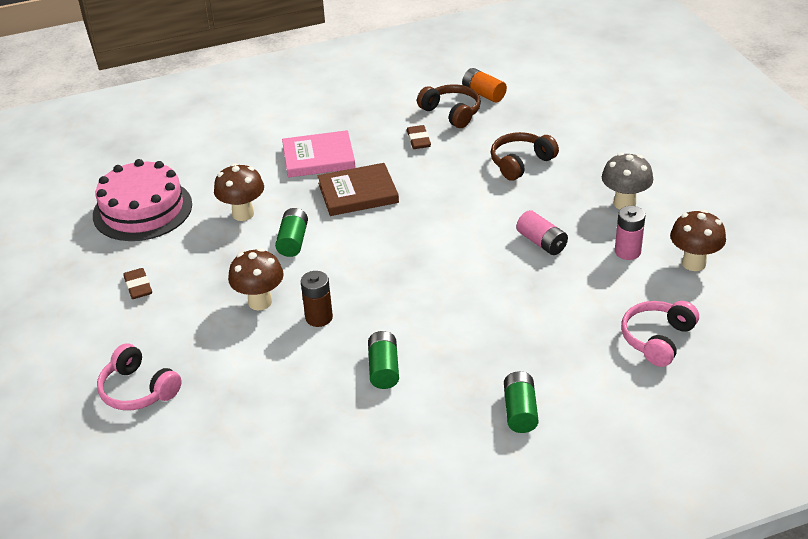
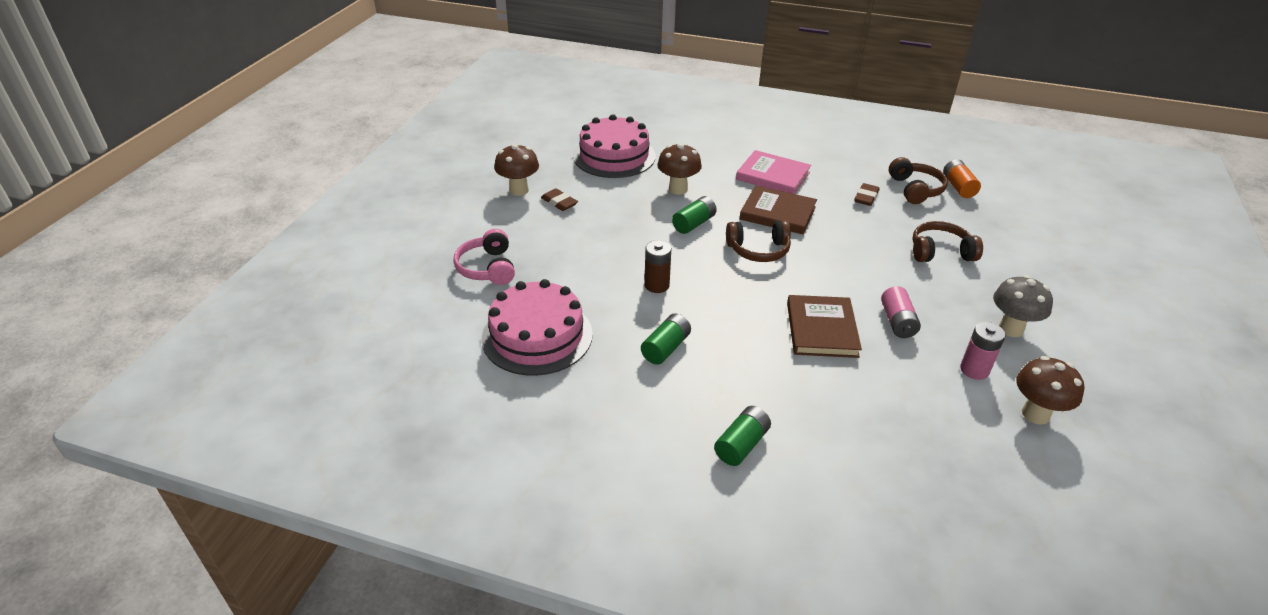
camera: 35 degrees right, 0 degrees up
(138, 286) = (559, 202): brown eraser -> brown eraser turned 60 degrees counterclockwise
(259, 425) = (537, 336): none -> pink cake
(260, 302) = (627, 253): brown mushroom -> brown mushroom (519, 190)
(375, 237) = (758, 250): none -> brown headphones
(492, 281) = (821, 329): none -> brown book
(657, 339) = (931, 459): pink headphones -> none

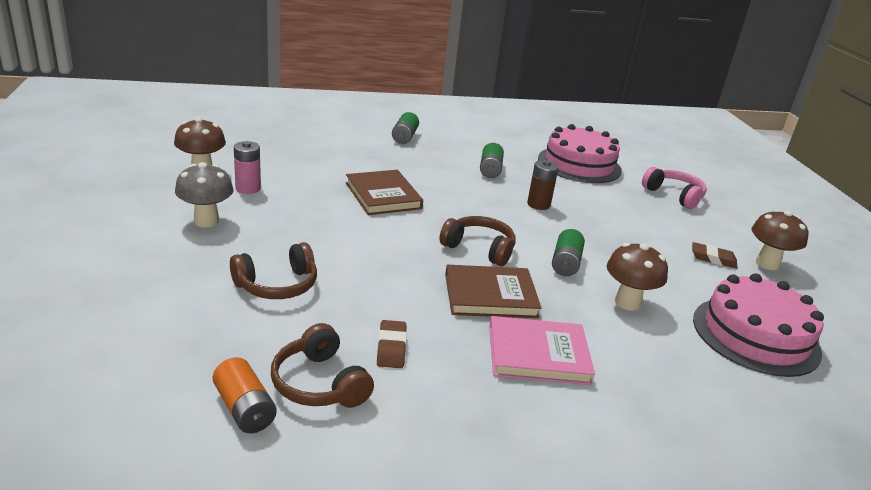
camera: 150 degrees right, 10 degrees down
(758, 250) = (479, 249): brown headphones -> brown headphones turned 60 degrees clockwise
(897, 322) = (318, 210): pink battery -> none

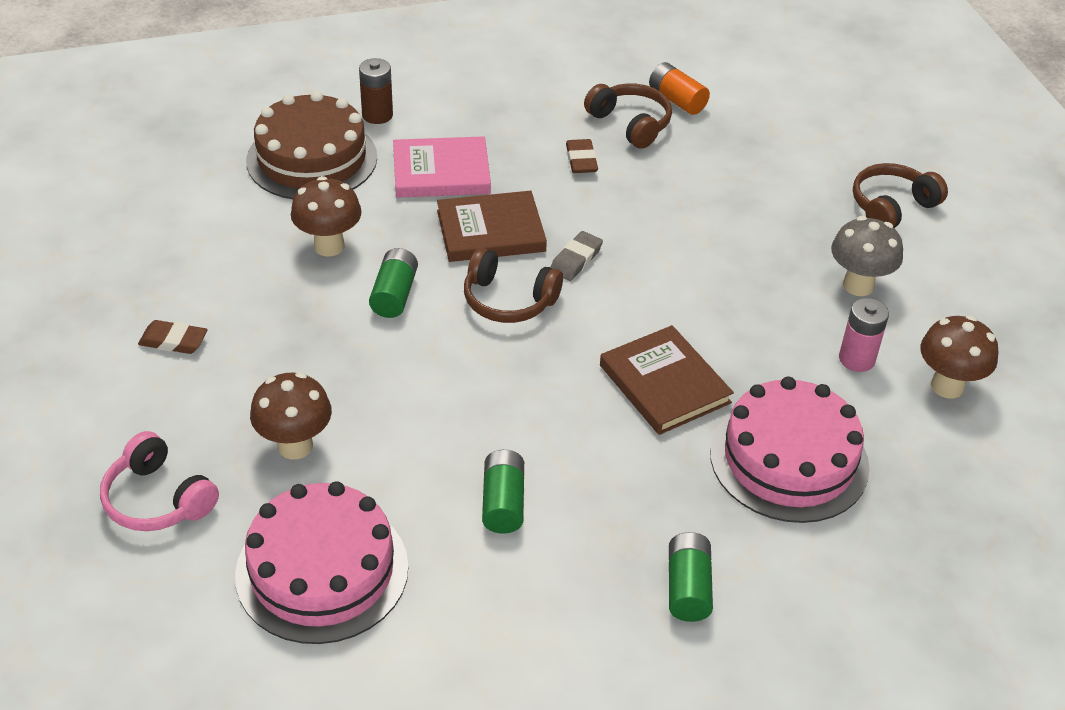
camera: 175 degrees right, 15 degrees up
(277, 285) = (719, 209): brown headphones -> brown headphones (891, 207)
(421, 266) = (576, 260): none -> grey eraser
(538, 204) = (420, 415): brown battery -> brown battery (377, 115)
(676, 387) = (312, 159): none -> brown cake
(755, 335) = (191, 225): pink cake -> pink cake (789, 459)
(767, 264) = (91, 346): brown mushroom -> brown mushroom (295, 446)

